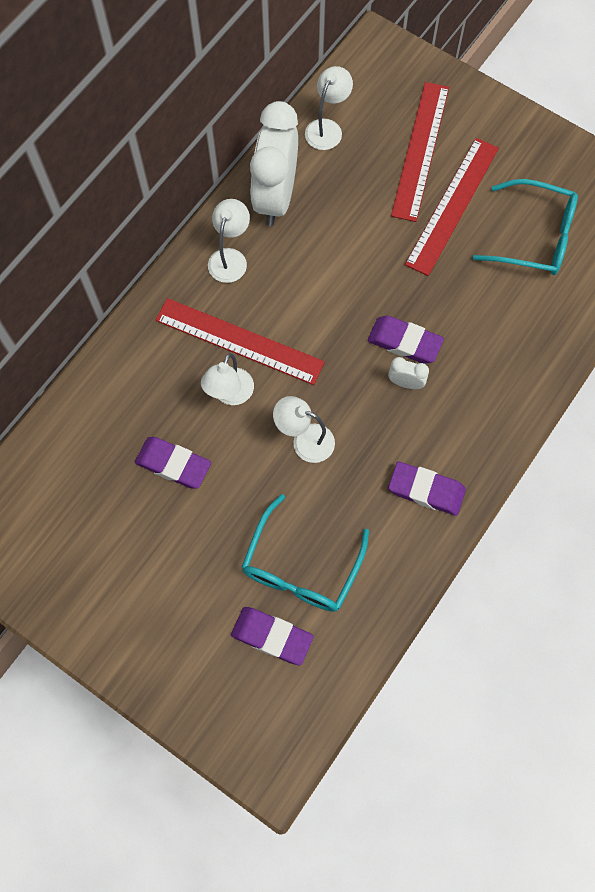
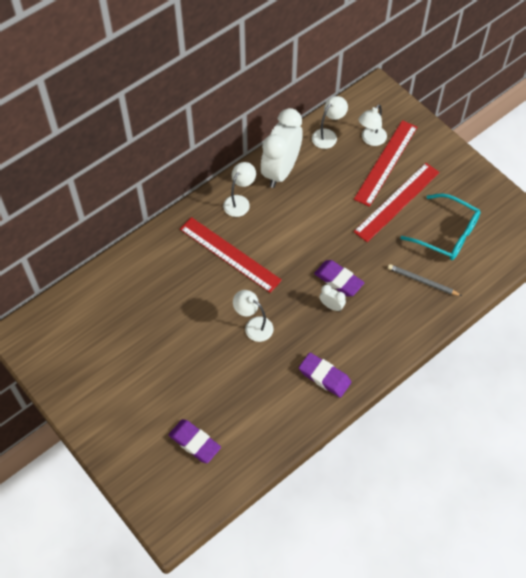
camera: 15 degrees right, 10 degrees down
(173, 464) = (164, 320): purple eraser -> none
(230, 394) = (213, 286): white lamp -> white lamp (371, 139)
(301, 567) = (227, 404): turquoise glasses -> none
(521, 315) = (422, 281): none -> grey pencil

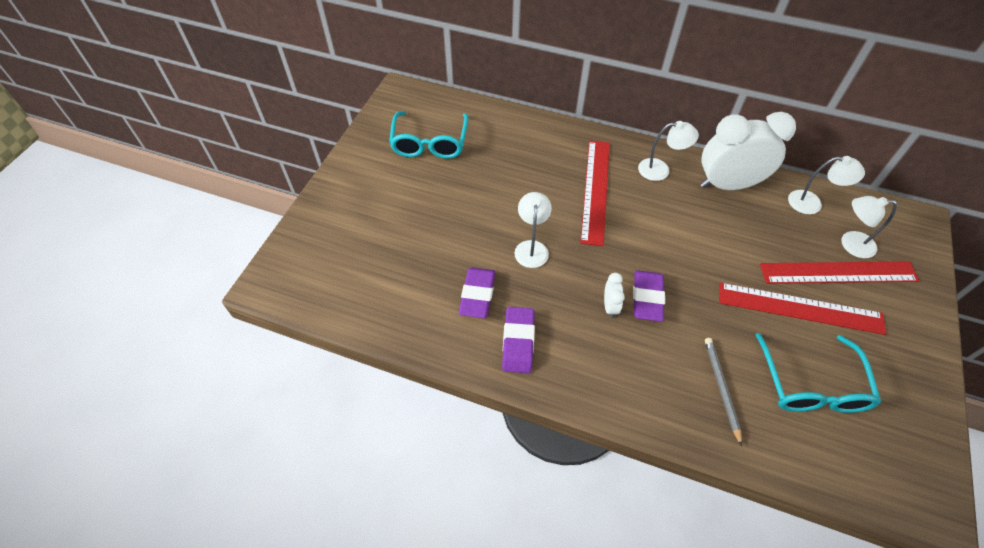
camera: 60 degrees right, 5 degrees down
(100, 342) = (430, 143): none -> turquoise glasses
(194, 442) = (369, 261): purple eraser -> purple eraser (477, 295)

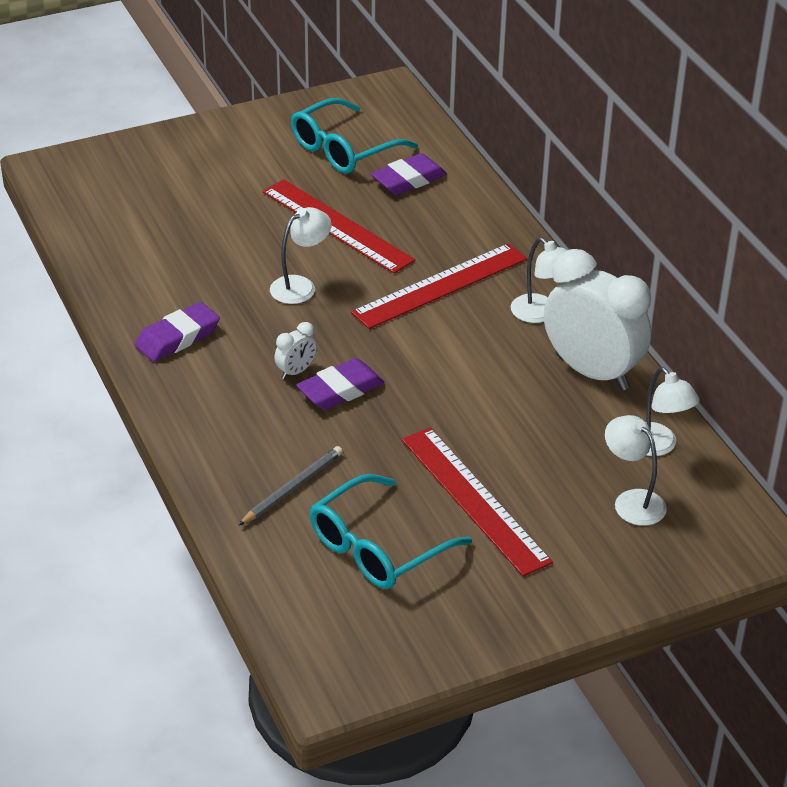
camera: 45 degrees right, 15 degrees down
(477, 295) = (197, 285): purple eraser -> purple eraser (408, 180)
(838, 272) = (570, 508): red ruler -> red ruler (337, 226)

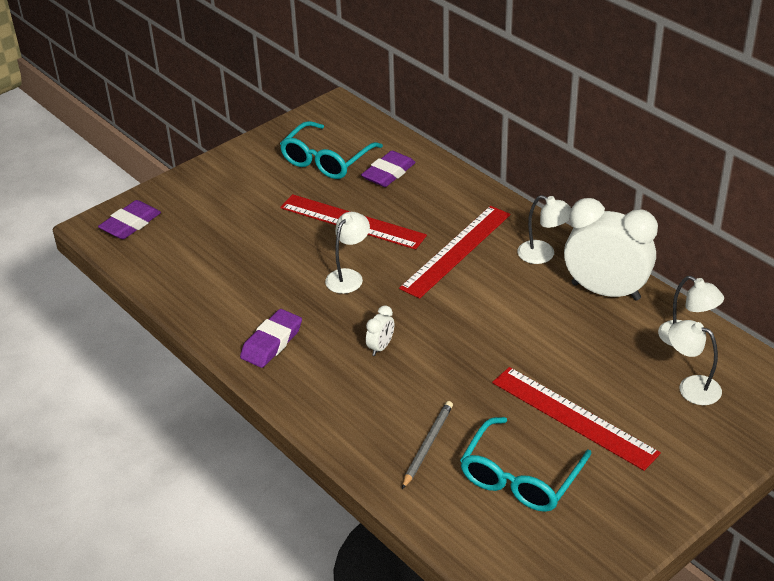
camera: 15 degrees left, 0 degrees up
(340, 390) = (423, 354): purple eraser -> purple eraser (130, 224)

